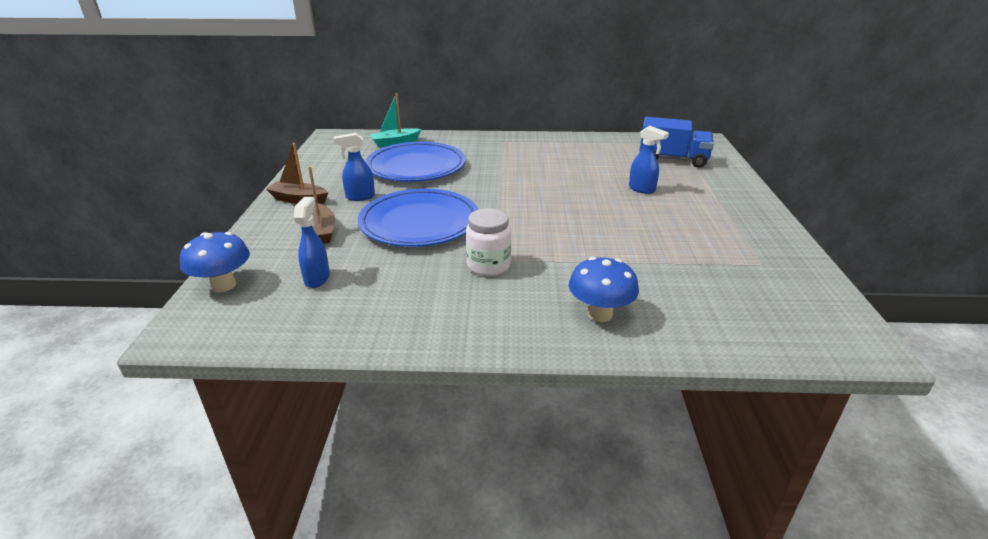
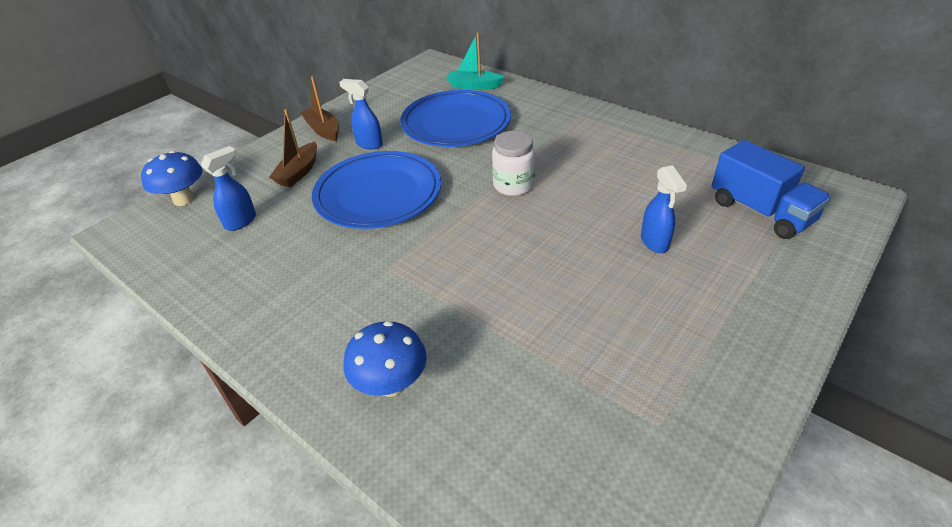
camera: 40 degrees right, 10 degrees up
(488, 265) = (372, 272): white jar -> white jar (513, 185)

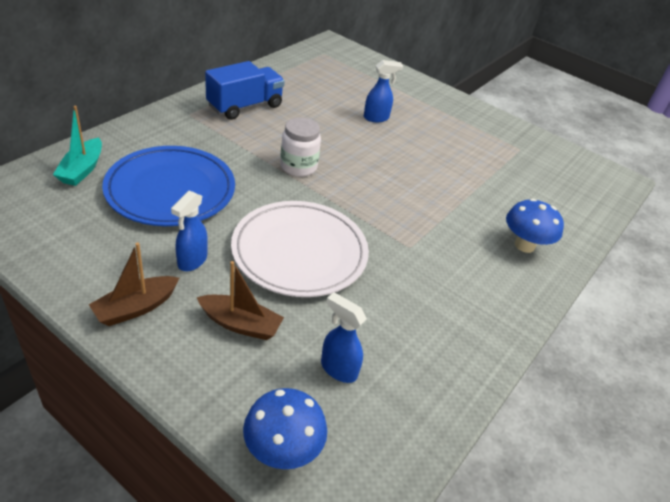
camera: 100 degrees left, 0 degrees up
(378, 194) = (299, 252): blue plate -> white plate
(760, 211) = (345, 75): blue truck -> blue truck (245, 106)

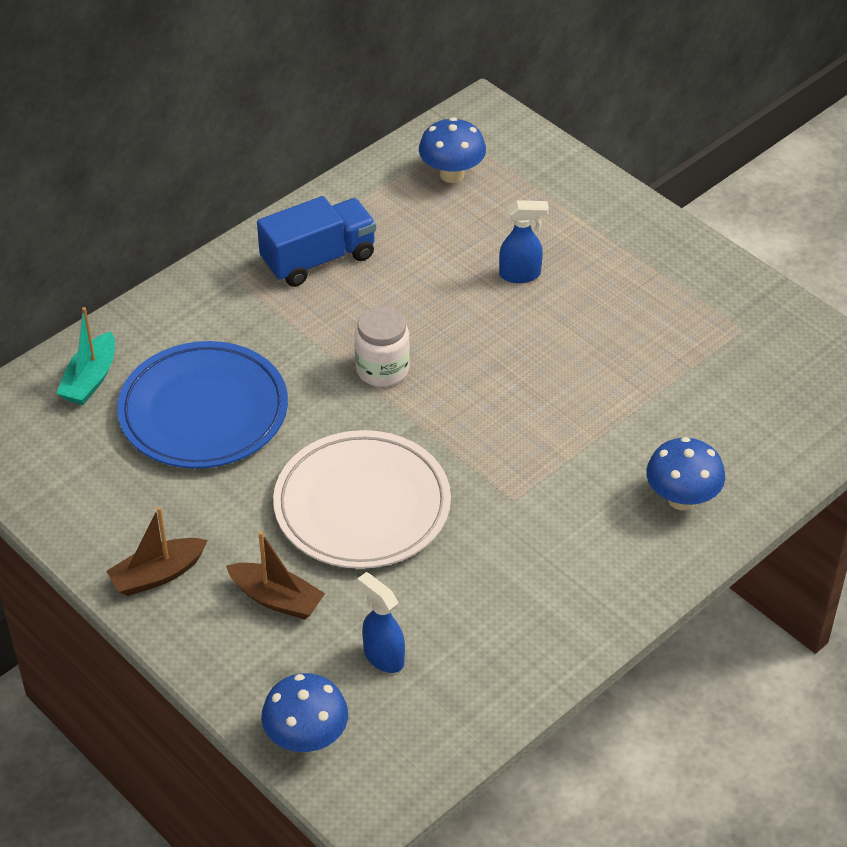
camera: 15 degrees right, 5 degrees up
(192, 261) = (225, 516): blue spray bottle -> none
(321, 69) = (452, 174): none -> blue mushroom

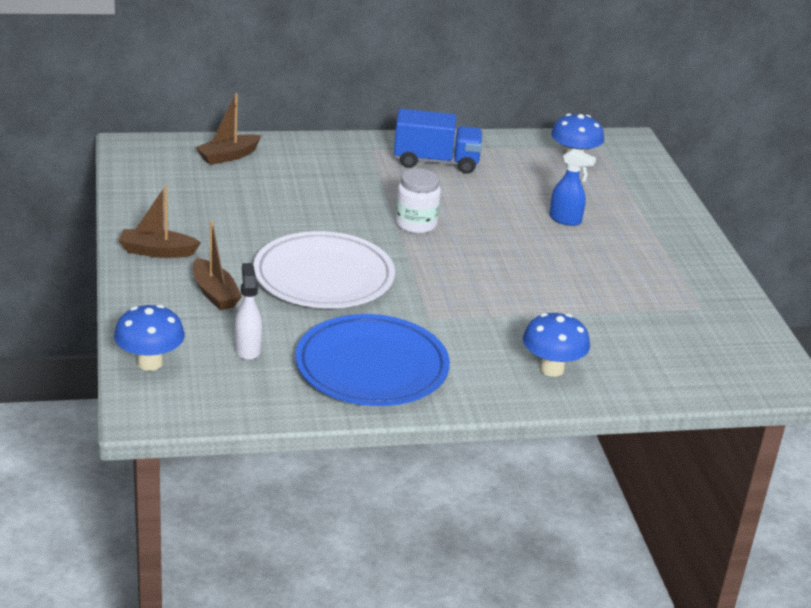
camera: 30 degrees right, 15 degrees down
(90, 379) = (228, 156): turquoise boat -> brown boat
(203, 411) = (278, 196): blue plate -> blue plate (371, 367)
(383, 656) = (247, 349): blue spray bottle -> white spray bottle

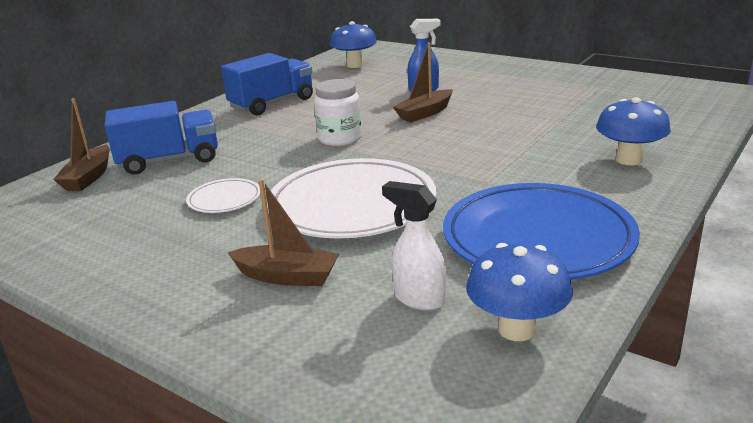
camera: 40 degrees left, 5 degrees down
(150, 363) = (358, 387): blue mushroom -> blue mushroom (517, 329)
(157, 251) = (155, 280): brown boat -> brown boat (425, 113)
(268, 224) = (224, 199): none -> white plate
(288, 172) = (169, 161): none -> blue truck

